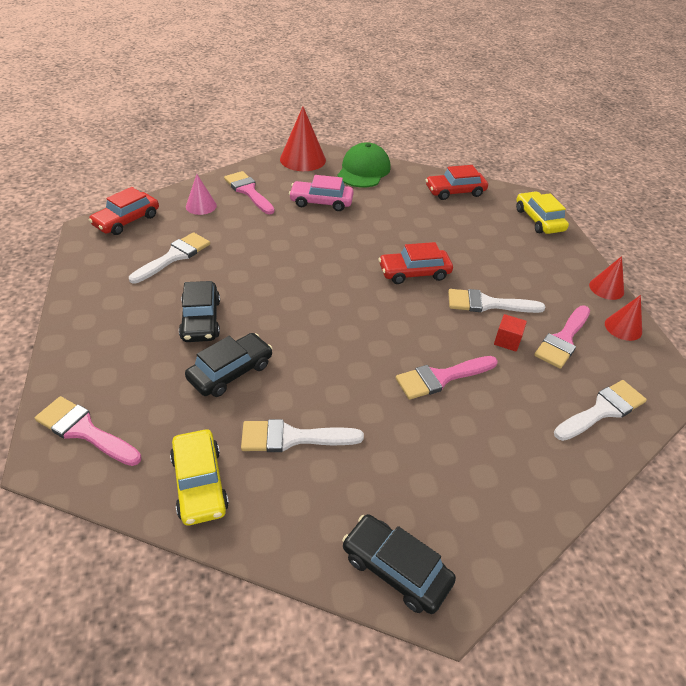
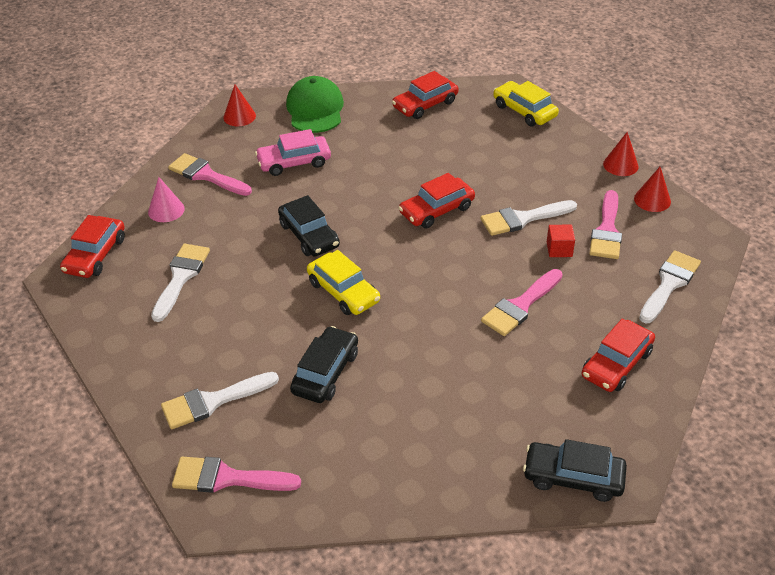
camera: 20 degrees left, 0 degrees up
(199, 483) = (368, 479): yellow car -> yellow car (343, 292)
(201, 320) = (259, 333): black car -> black car (309, 235)
(292, 437) = (423, 409): white brush -> white brush (213, 401)
(302, 159) = (239, 116): red cone -> red cone, size x0.59
(506, 468) = (616, 364): none -> red car

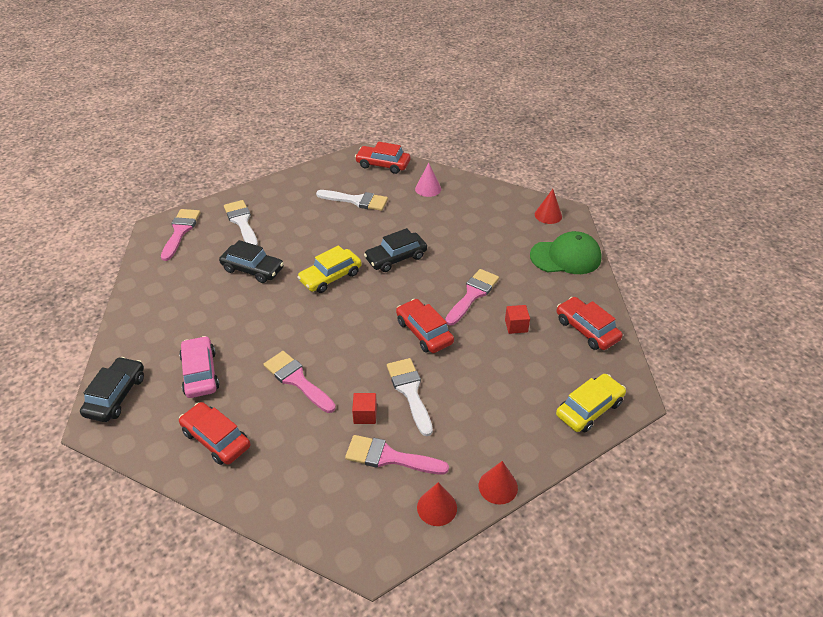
camera: 90 degrees right, 0 degrees up
(206, 175) = (469, 203): pink brush -> pink brush (473, 294)
(294, 162) = (488, 247): pink car -> pink car (200, 373)
(423, 147) = (516, 326): none -> red cube
(669, 284) = (306, 499): white brush -> none

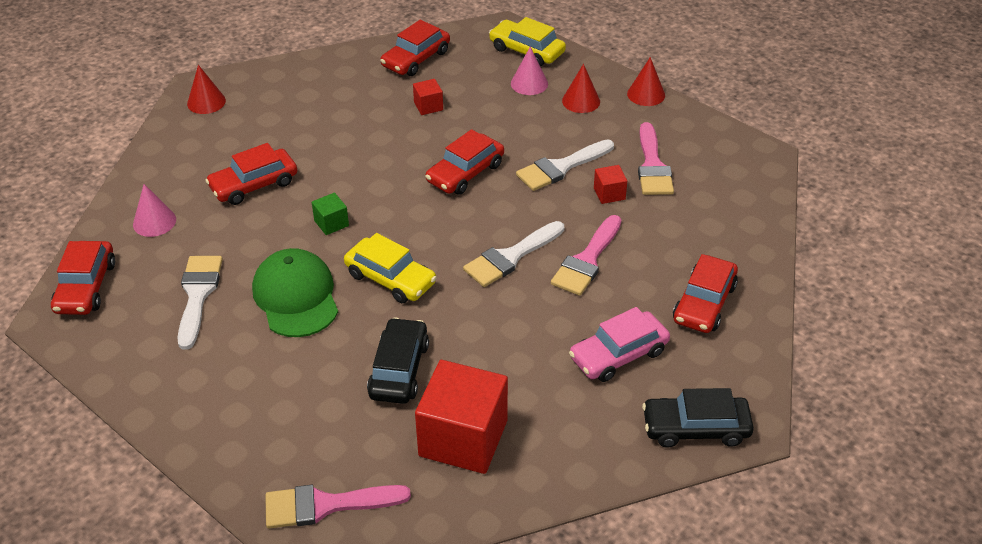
camera: 105 degrees left, 0 degrees up
(186, 286) = (463, 438): none -> red cube
(242, 222) = (281, 425): white brush -> white brush (510, 257)
(396, 258) = (331, 223): black car -> green cube
(437, 507) = (689, 126): red cone -> red cone (581, 101)
(449, 229) = (254, 184): none -> red car
(473, 294) = (385, 144): pink brush -> none
(535, 398) = (529, 83): none -> pink cone
(566, 257) = (292, 81): green cap -> green cap (296, 296)

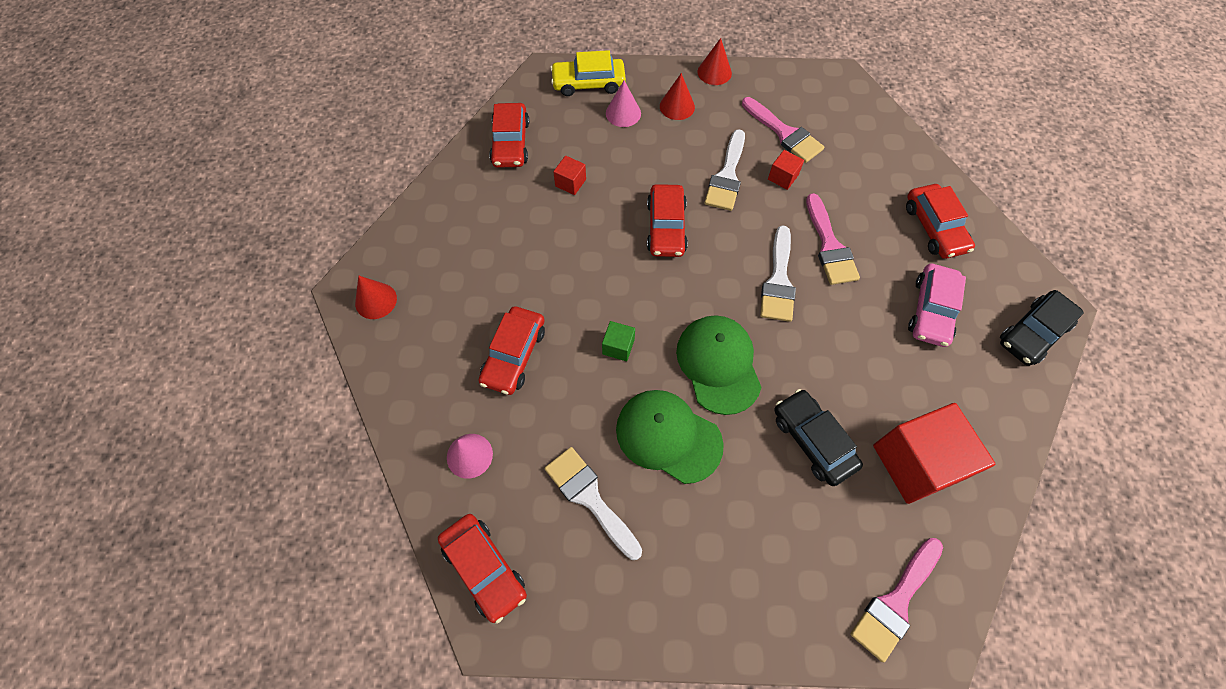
camera: 40 degrees left, 20 degrees up
(390, 279) = (718, 364): yellow car -> green cap

